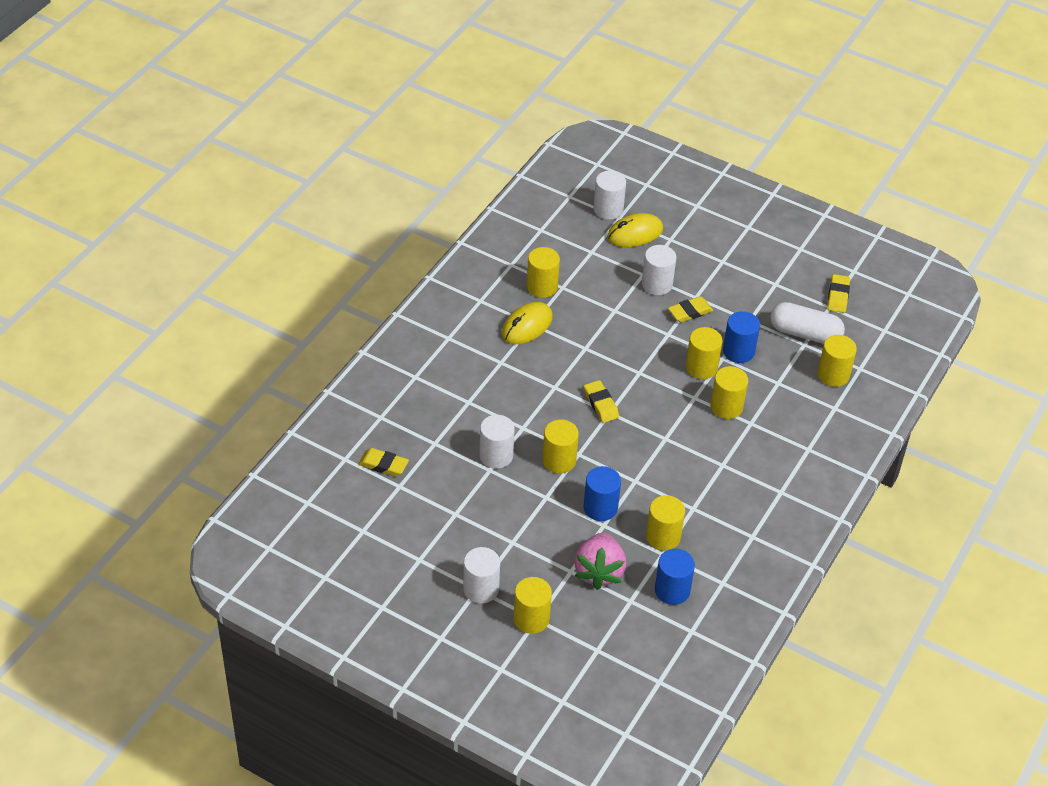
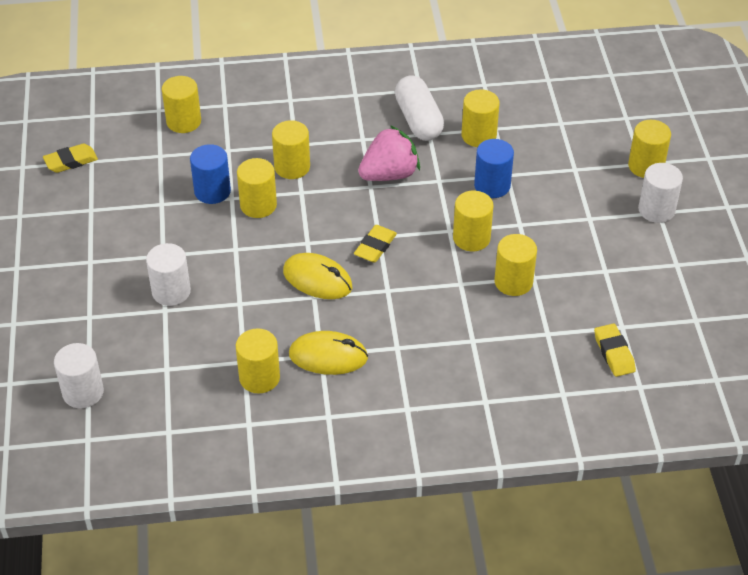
camera: 125 degrees left, 0 degrees up
(496, 456) = (513, 282): white cylinder -> yellow cylinder
(599, 571) = (555, 153): pink strawberry -> pink strawberry (389, 174)
(635, 233) = (105, 349): yellow mouse -> yellow mouse (317, 279)
(672, 590) = (524, 106): blue cylinder -> none
(690, 312) = (189, 248): yellow eraser -> none
(805, 333) = (145, 160): white capsule -> white capsule (418, 120)

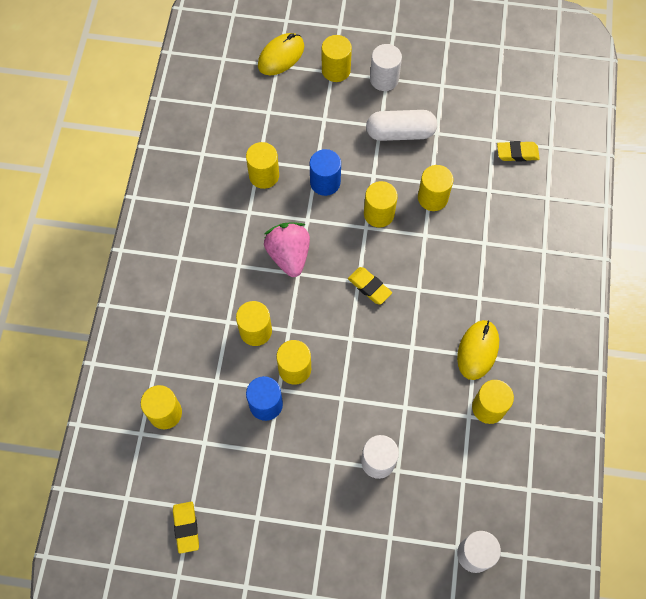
camera: 75 degrees left, 20 degrees up
(317, 279) = (394, 340): yellow mouse -> yellow mouse (281, 56)
(418, 120) = (230, 215): white capsule -> white capsule (400, 133)

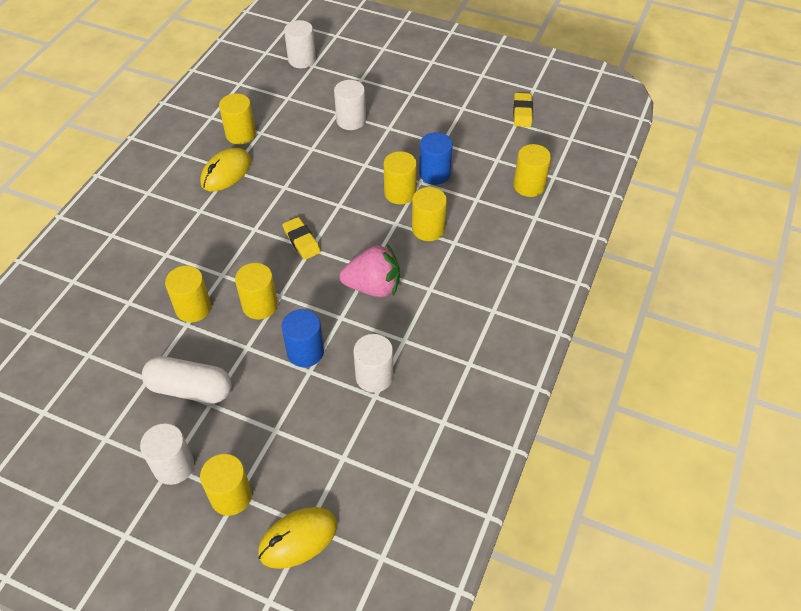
camera: 165 degrees left, 15 degrees down
(264, 175) = (374, 376): yellow cylinder -> white cylinder
(289, 255) = (373, 286): pink strawberry -> pink strawberry turned 90 degrees counterclockwise
(517, 153) = (71, 333): yellow eraser -> none

